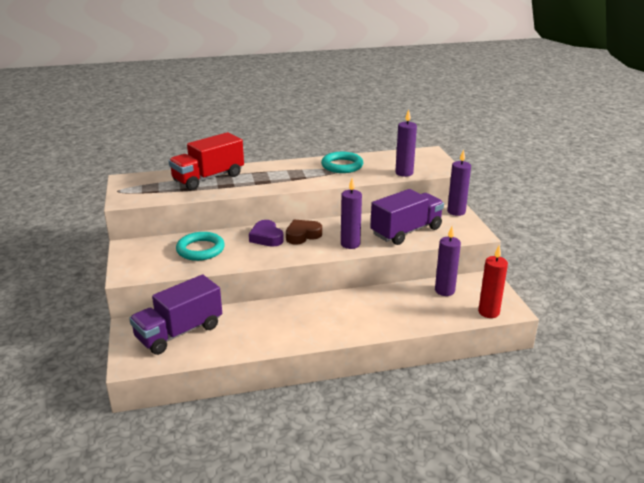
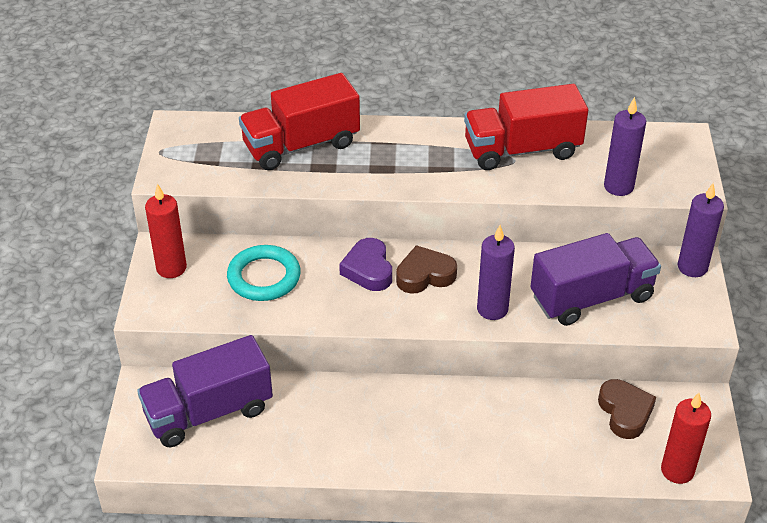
camera: 15 degrees right, 15 degrees up
(137, 253) = (171, 268): none -> red candle
(342, 166) = (522, 150): turquoise ring -> red truck
(444, 291) = (625, 412): purple candle -> brown heart

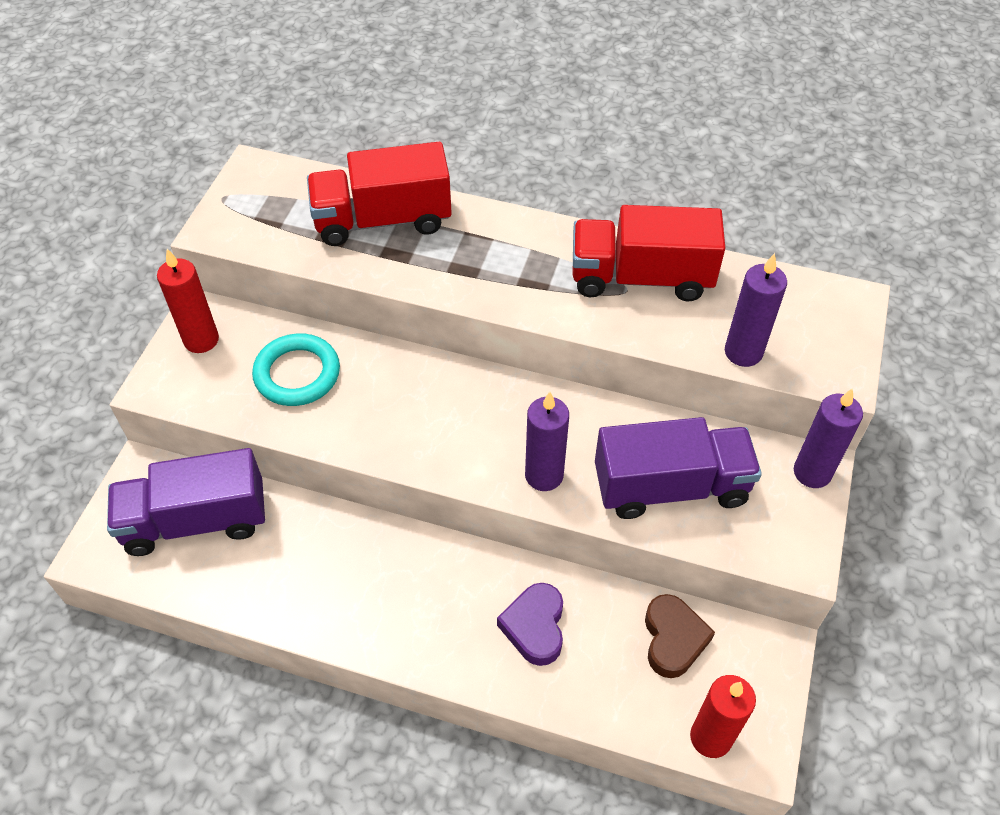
camera: 15 degrees right, 10 degrees up
(368, 269) = (418, 390): purple heart -> purple heart (535, 627)
(425, 275) = (481, 411): brown heart -> none

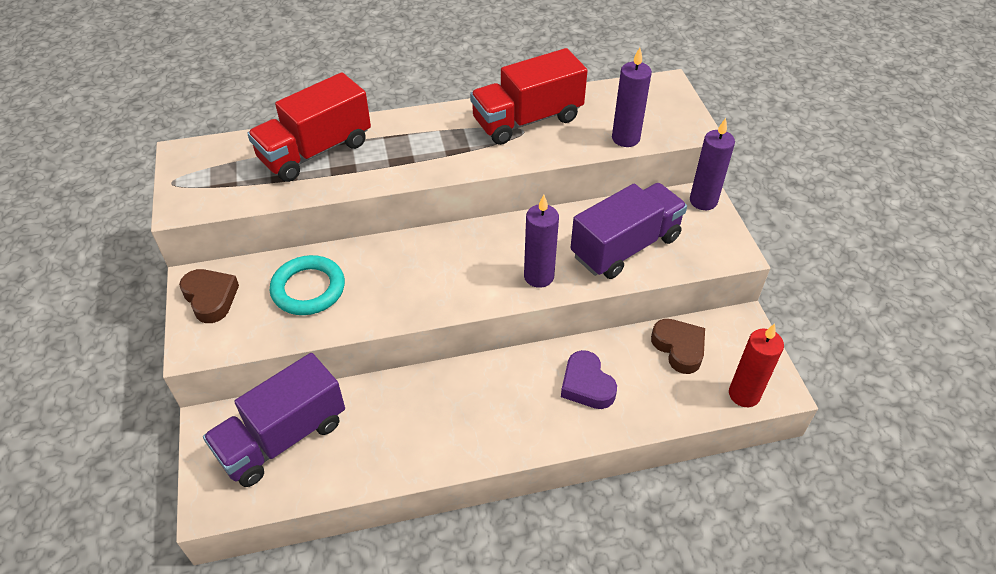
camera: 30 degrees left, 5 degrees down
(201, 340) = (210, 298): red candle -> brown heart

